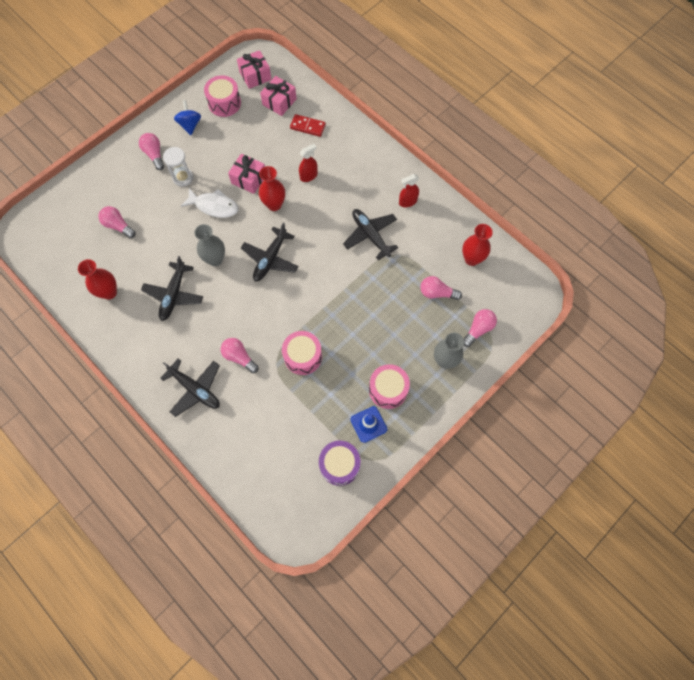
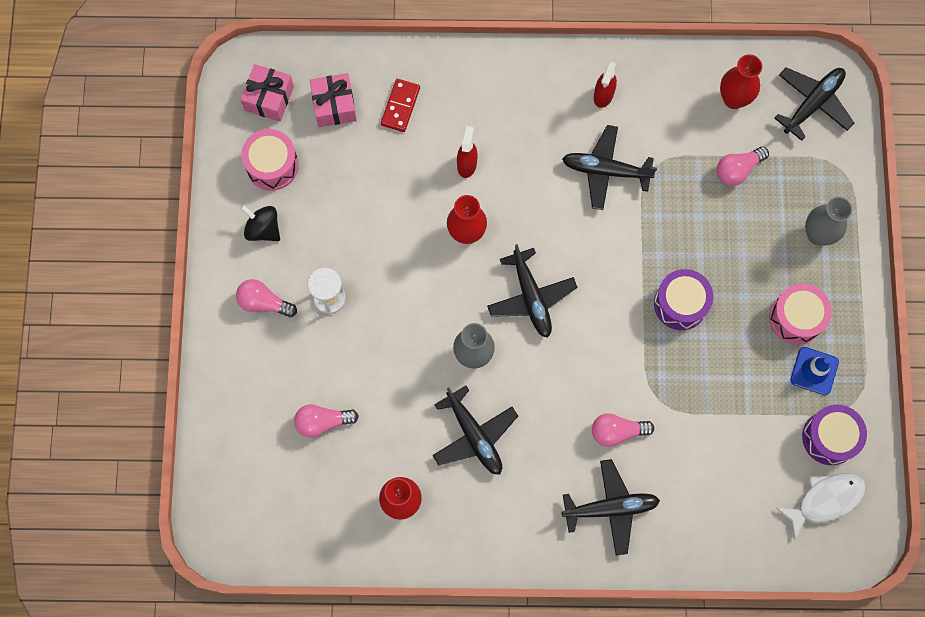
camera: 45 degrees left, 5 degrees up
(190, 125) = (263, 229): blue spinning top -> black spinning top
(214, 206) = (403, 297): white fish -> white fish (825, 500)
(249, 179) = (405, 230): pink gift -> none
(303, 356) = (679, 367): pink drum -> none
(307, 126) = (400, 106): red domino -> red domino turned 45 degrees counterclockwise
(337, 328) = (680, 304): none -> purple drum
(478, 329) = (816, 170): pink light bulb -> none
(511, 297) = (813, 103): none -> black plane

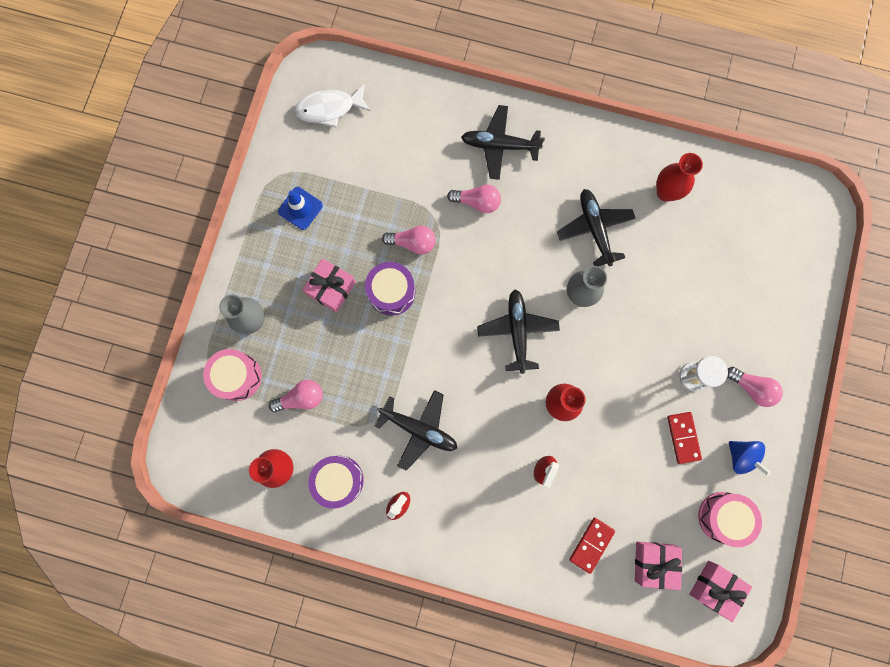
camera: 165 degrees left, 5 degrees up
(263, 229) = (741, 457): black spinning top -> blue spinning top
(322, 422) = (718, 272): pink light bulb -> pink light bulb (412, 243)
(328, 232) = (683, 437): none -> red domino
(747, 291) = (331, 288): none -> pink gift
(796, 318) = (299, 255): pink drum -> pink drum (237, 376)
(813, 103) = (211, 443): black plane -> none
(829, 437) = (308, 154): purple drum -> purple drum (339, 480)

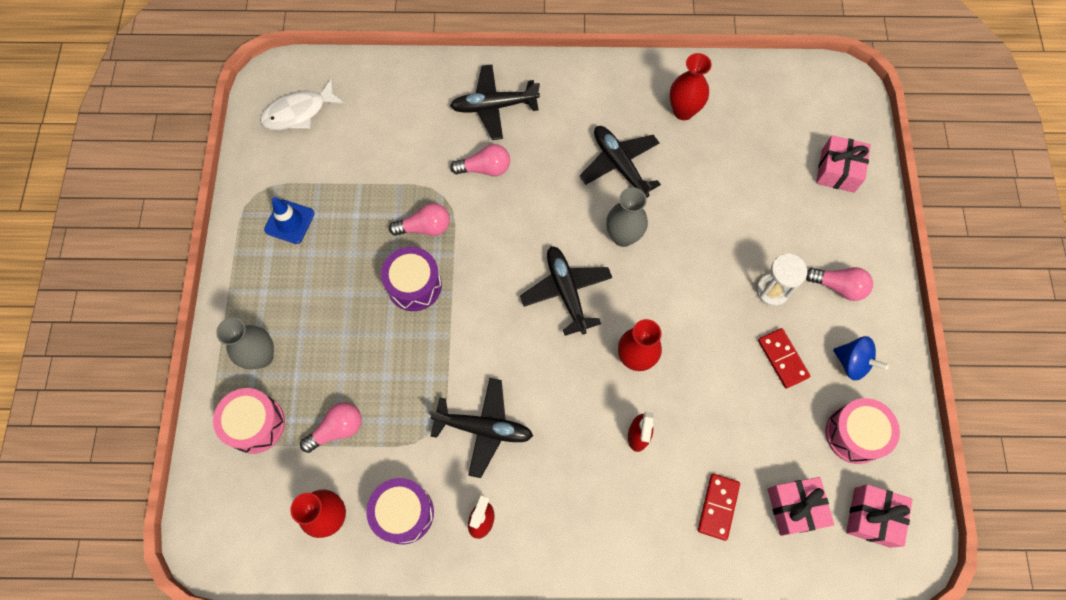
camera: 15 degrees left, 10 degrees down
(331, 288) = (344, 298): pink gift -> pink gift (838, 171)

